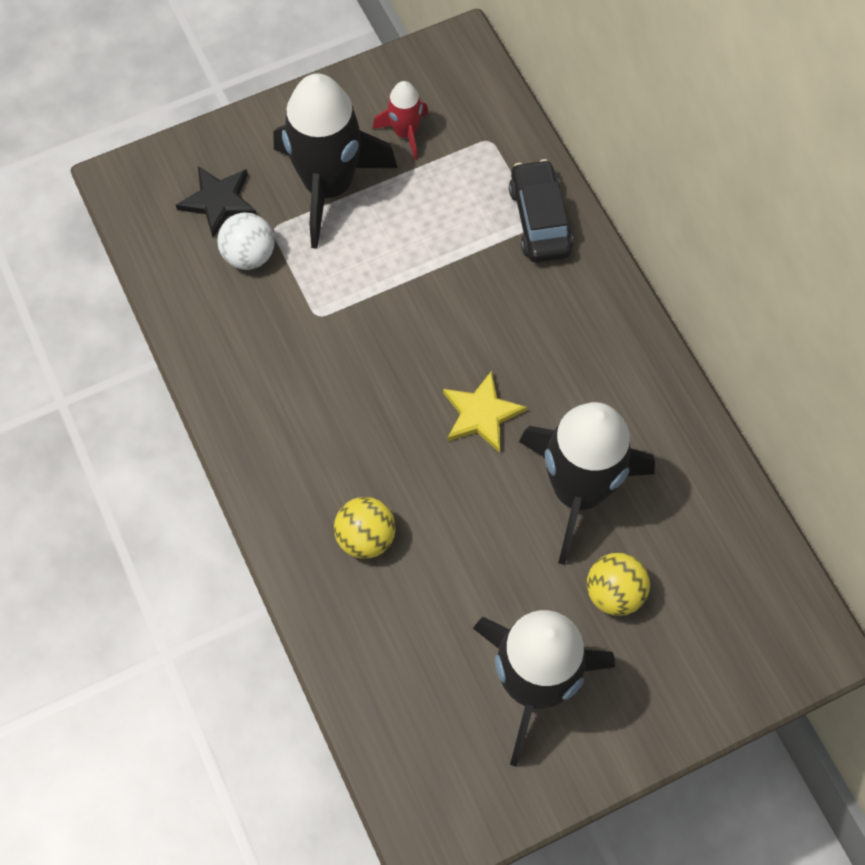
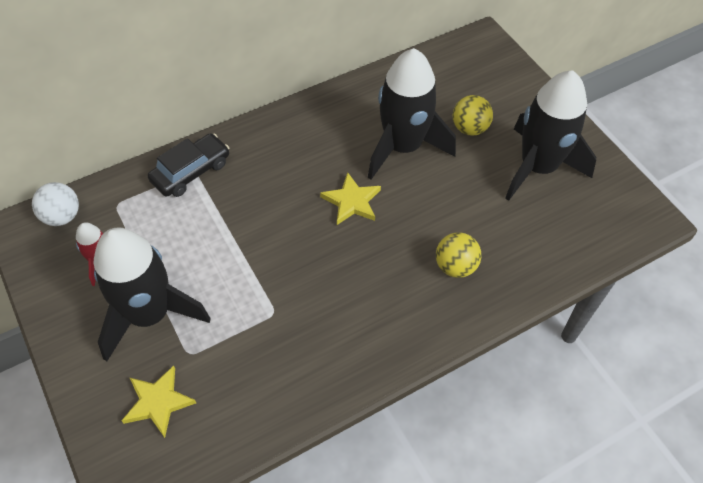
camera: 95 degrees left, 10 degrees down
(218, 201) = (158, 402): black star -> yellow star
(249, 255) = (215, 370): white ball -> white ball (62, 216)
(539, 219) = (191, 172): black car -> black car turned 150 degrees clockwise

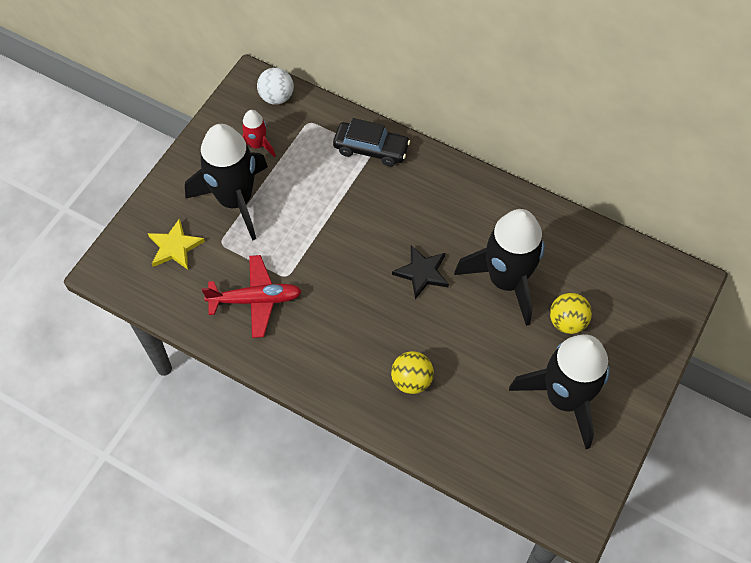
camera: 60 degrees right, 5 degrees up
(280, 354) = (255, 300): none -> red plane
(352, 201) = (422, 273): yellow star -> black star

